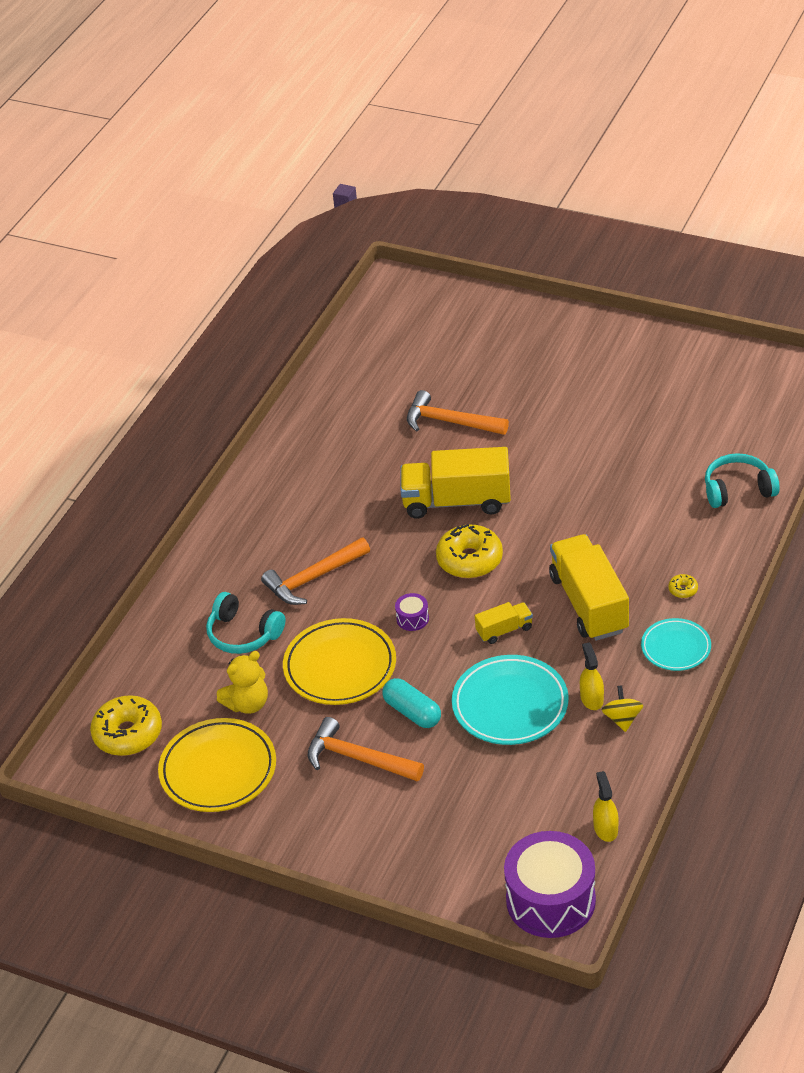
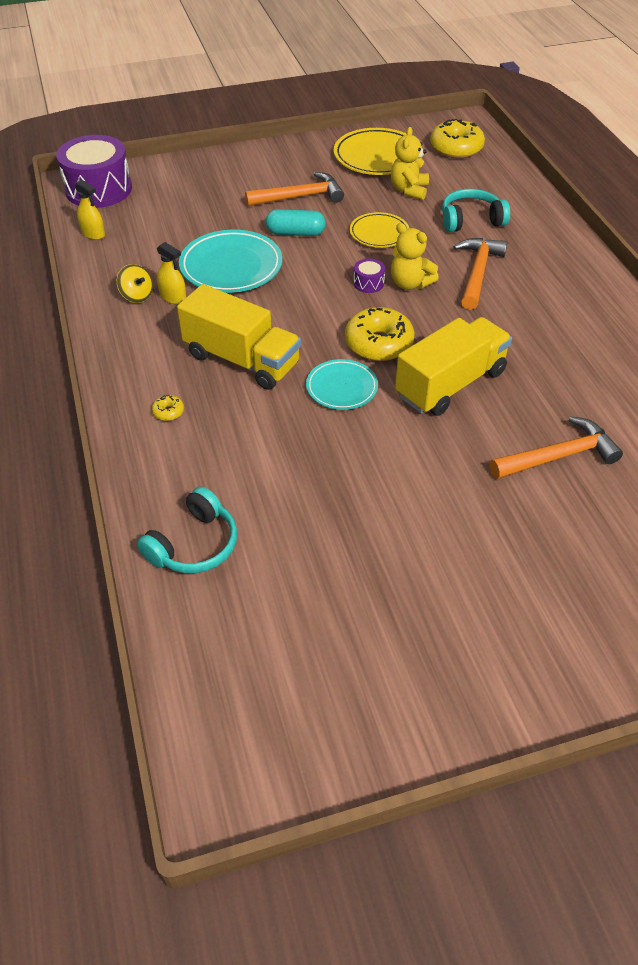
camera: 135 degrees right, 5 degrees up
(340, 666) = (379, 233): yellow plate -> yellow plate, size x0.61
(380, 599) = (410, 283): none -> yellow teddy bear
(504, 630) = (289, 309): yellow truck -> none
(676, 648) = (135, 362): turquoise plate -> turquoise plate (341, 388)

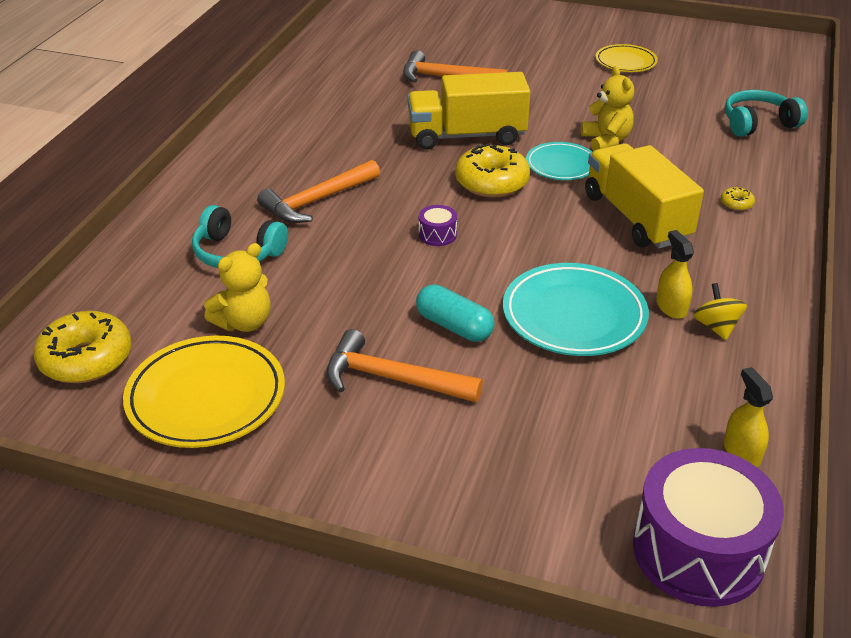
camera: 145 degrees left, 10 degrees down
(379, 233) = (357, 282): yellow plate -> yellow plate (625, 62)
(410, 283) = (396, 218): yellow teddy bear -> yellow teddy bear (606, 141)

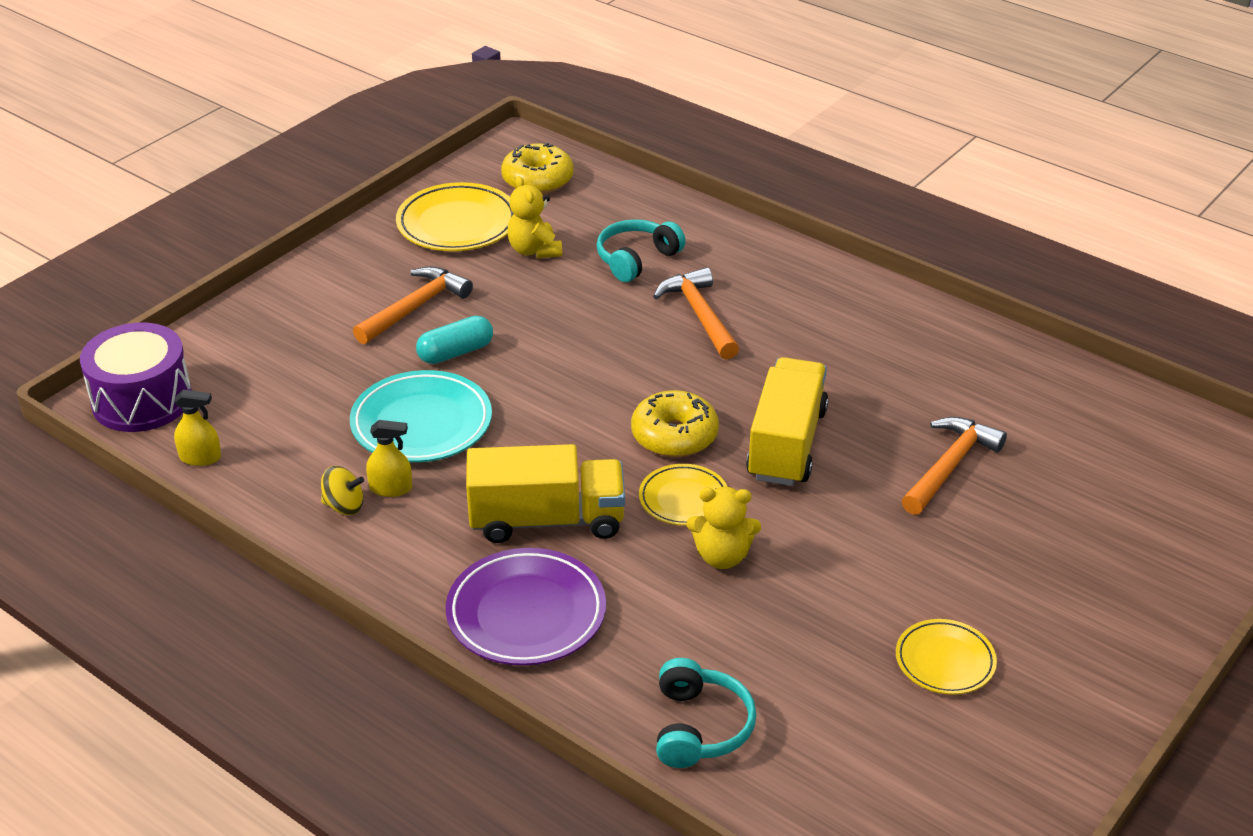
camera: 110 degrees right, 0 degrees up
(437, 235) = (597, 375): purple drum -> none
(561, 165) = (683, 499): turquoise plate -> yellow plate
(736, 204) = (526, 613): yellow donut -> purple plate

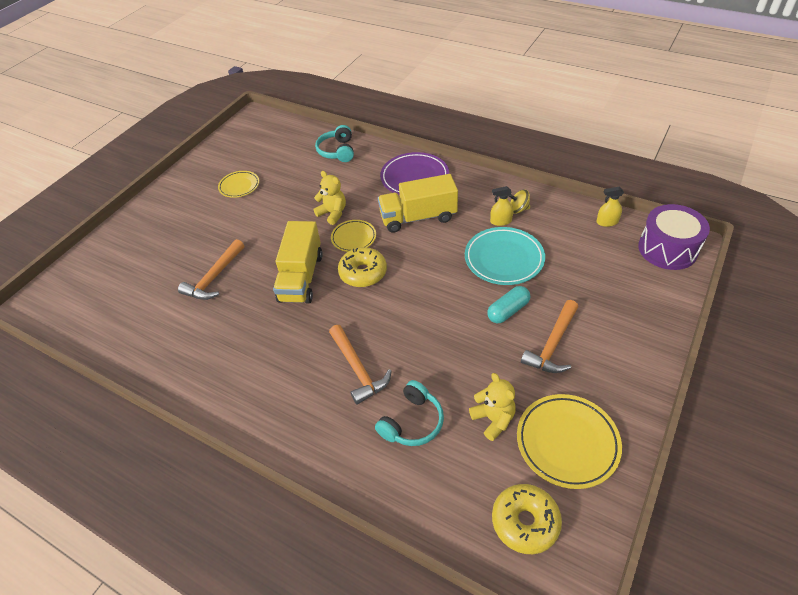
camera: 175 degrees right, 10 degrees up
(722, 556) = (333, 213): yellow teddy bear -> yellow teddy bear turned 45 degrees clockwise

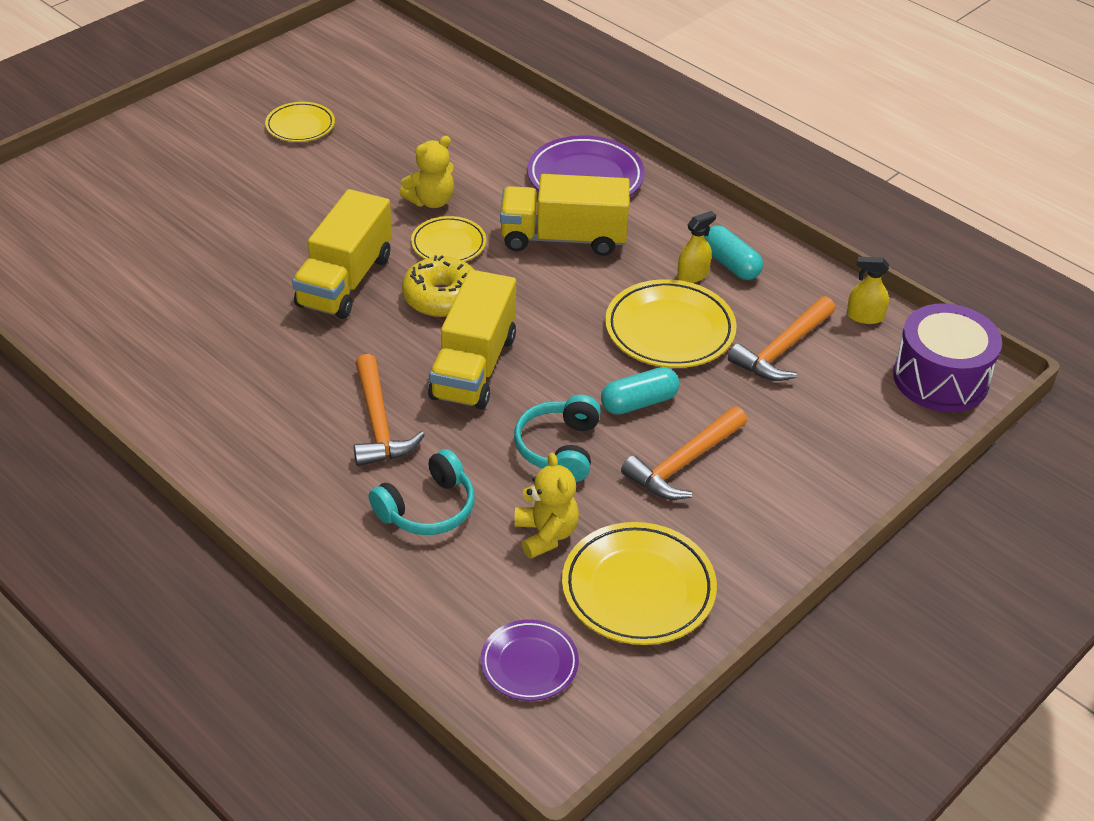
camera: 10 degrees right, 5 degrees down
(214, 277) = (215, 250): orange hammer -> orange hammer (782, 350)
(333, 213) = (431, 201): yellow teddy bear -> yellow teddy bear turned 90 degrees clockwise
(337, 151) = (478, 107): turquoise headphones -> turquoise headphones (559, 448)
(400, 314) = (473, 367): none -> yellow truck
(501, 221) = (693, 275): yellow spray bottle -> yellow spray bottle turned 135 degrees clockwise
(504, 259) = (669, 330): turquoise plate -> yellow plate
(518, 209) = (730, 264): yellow spinning top -> turquoise capsule
(525, 522) = (529, 664): yellow donut -> purple plate

